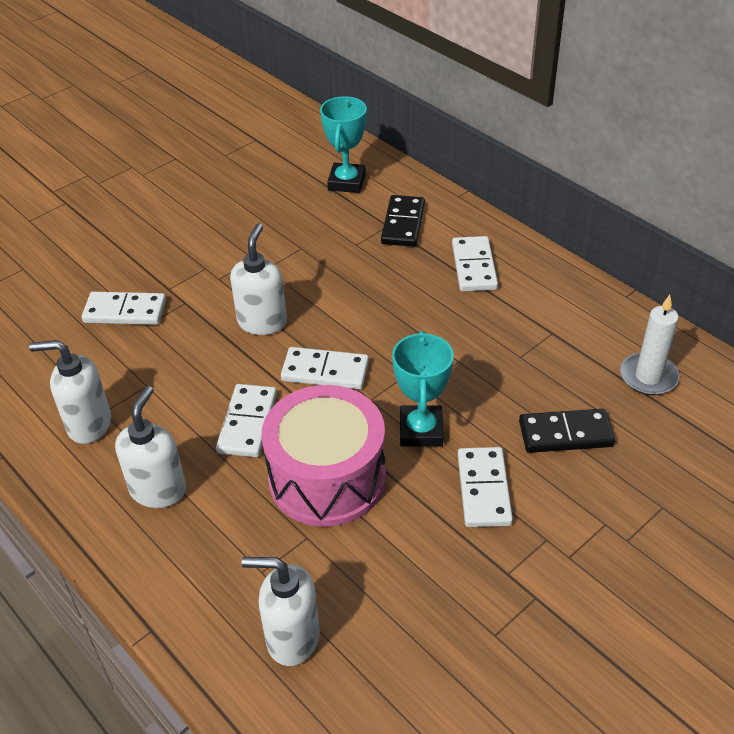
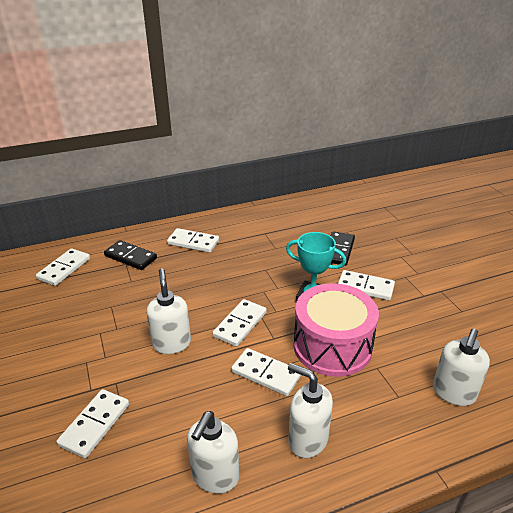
camera: 70 degrees left, 10 degrees down
(262, 322) = (171, 343): white soap dispenser -> white soap dispenser turned 45 degrees clockwise
(346, 182) = (64, 269): turquoise trophy -> white domino
(648, 376) = (313, 216): white candle -> none

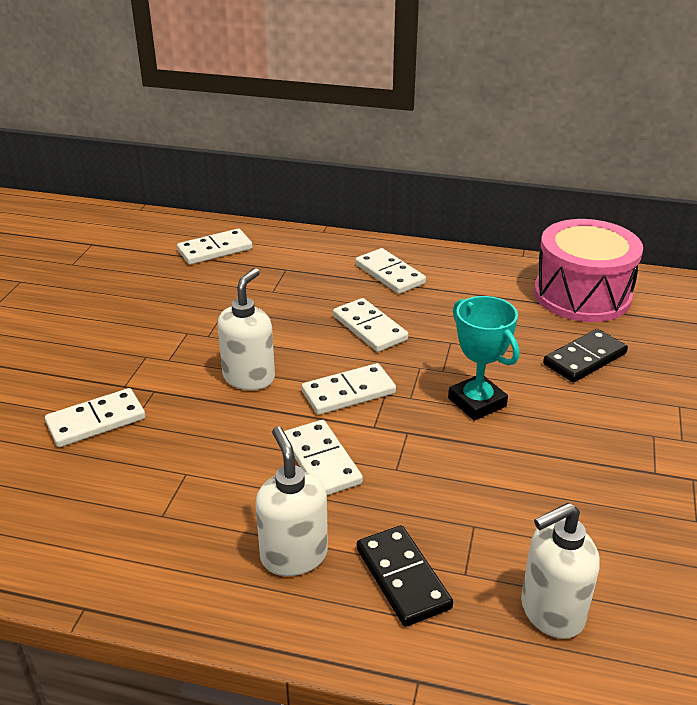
camera: 35 degrees right, 0 degrees up
(130, 257) = (298, 264): black domino -> black domino (402, 578)
(215, 476) = (158, 533): white soap dispenser -> none
(332, 346) = (440, 471): pink drum -> pink drum (582, 295)
(365, 287) = (571, 422): white domino -> white domino (369, 328)

